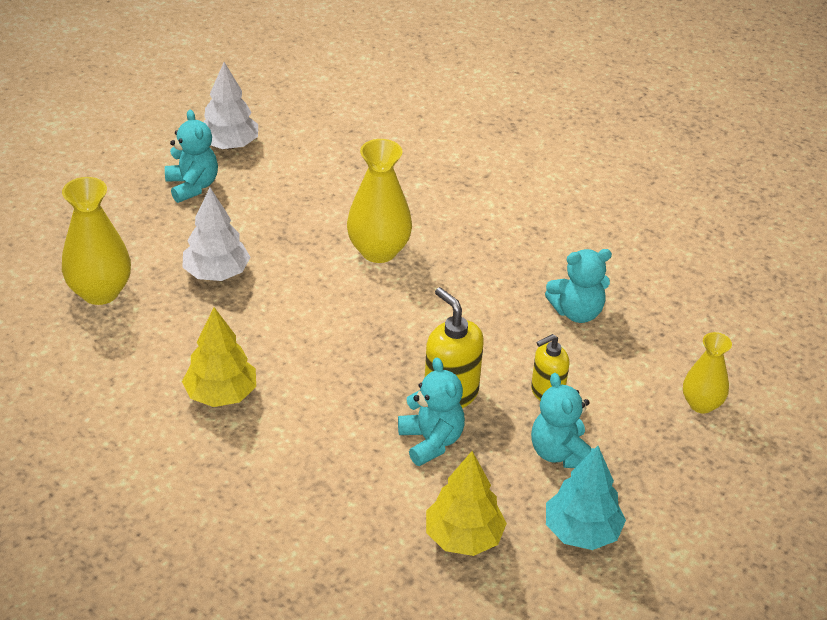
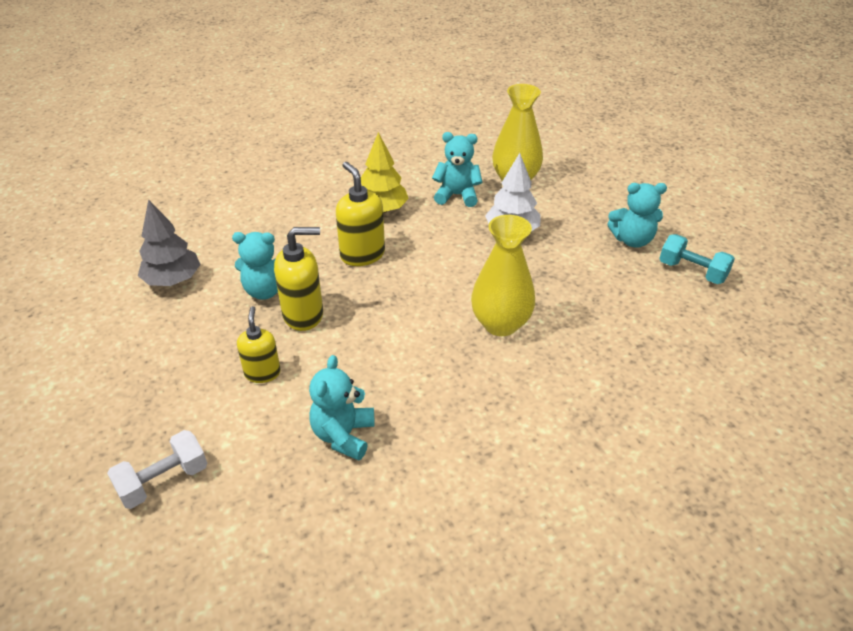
camera: 115 degrees right, 0 degrees up
(229, 145) = (692, 272): white tree -> turquoise dumbbell
(323, 382) = (362, 255): none -> yellow soap dispenser
(463, 537) = (173, 280): yellow tree -> grey tree
(560, 453) = (196, 356): turquoise teddy bear -> turquoise teddy bear (457, 195)
(582, 532) = (120, 340): turquoise tree -> none
(701, 404) = (163, 481): yellow vase -> white dumbbell

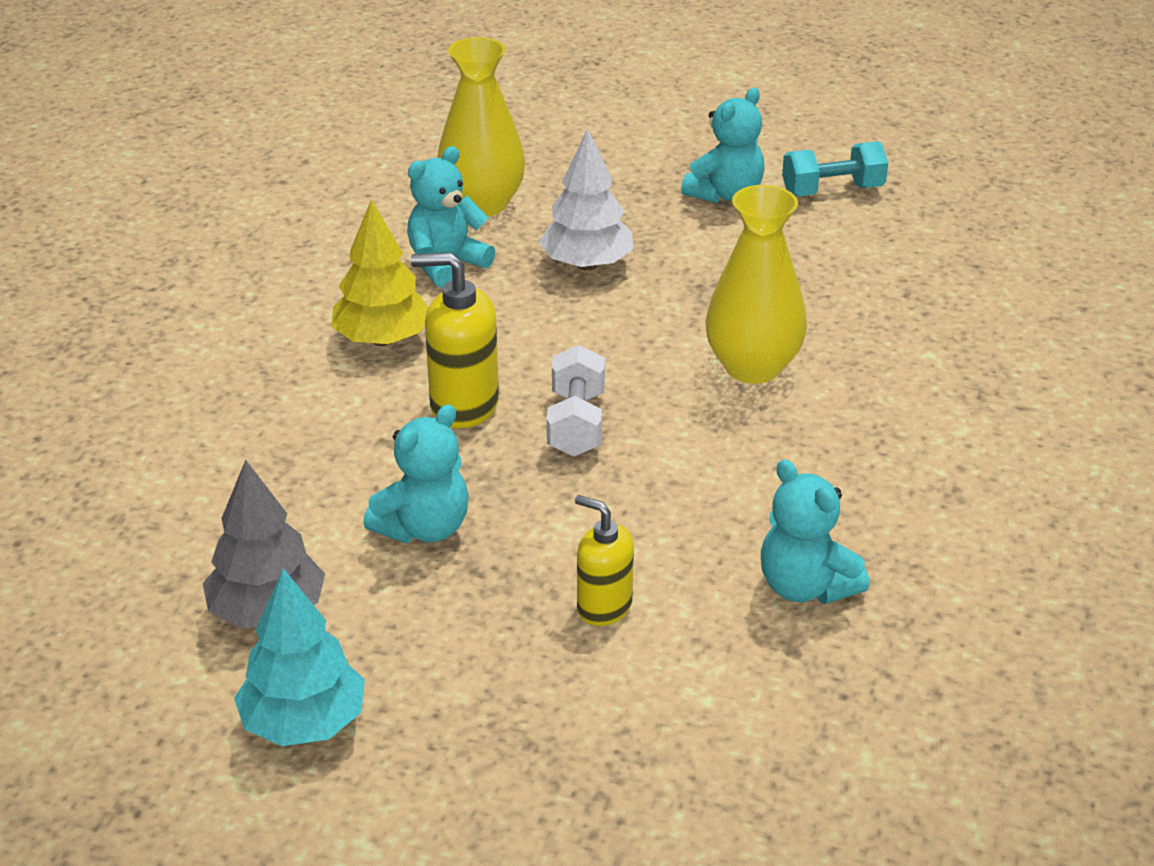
camera: 50 degrees left, 5 degrees down
(112, 328) = (304, 723): none -> turquoise tree
(163, 481) = (716, 787): white dumbbell -> white dumbbell (576, 424)
(303, 315) = (527, 517): yellow soap dispenser -> none

